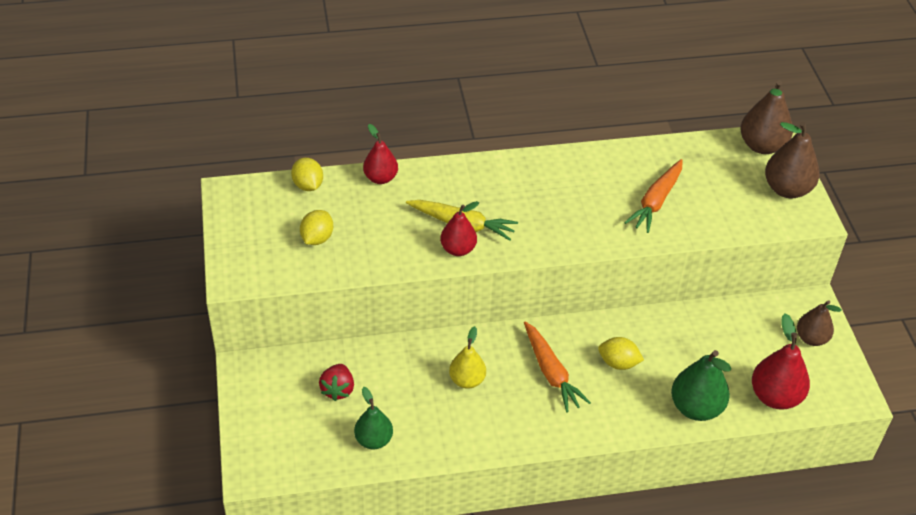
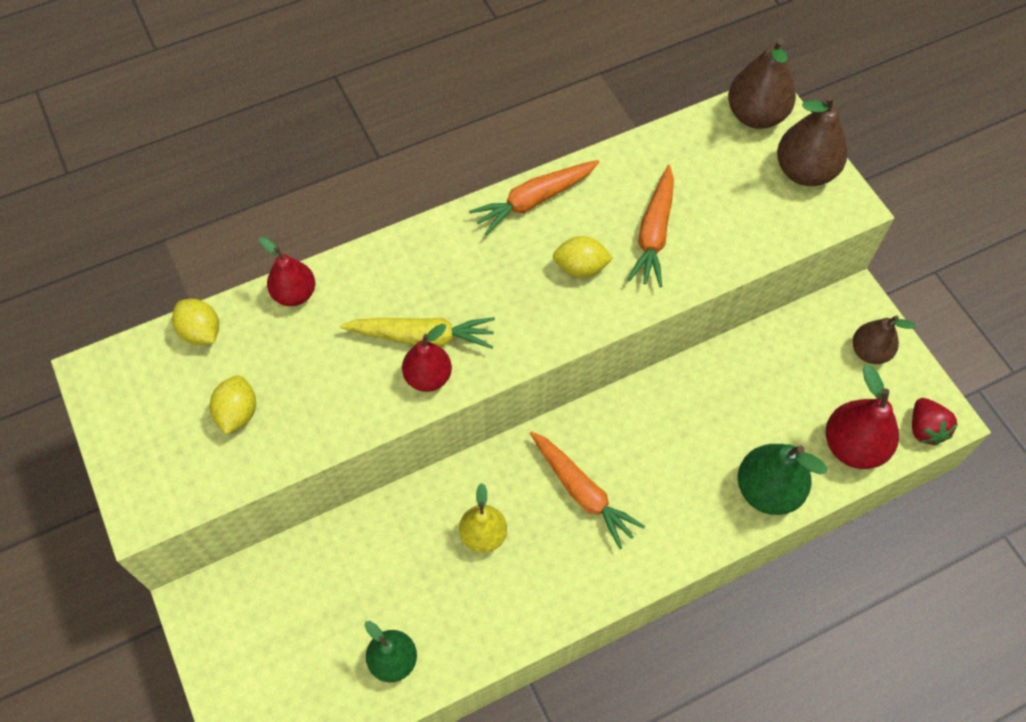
camera: 15 degrees left, 15 degrees up
(338, 390) = (325, 599): red strawberry -> red strawberry (925, 429)
(573, 161) = (534, 200): none -> orange carrot
(618, 363) = (658, 454): yellow lemon -> yellow lemon (580, 268)

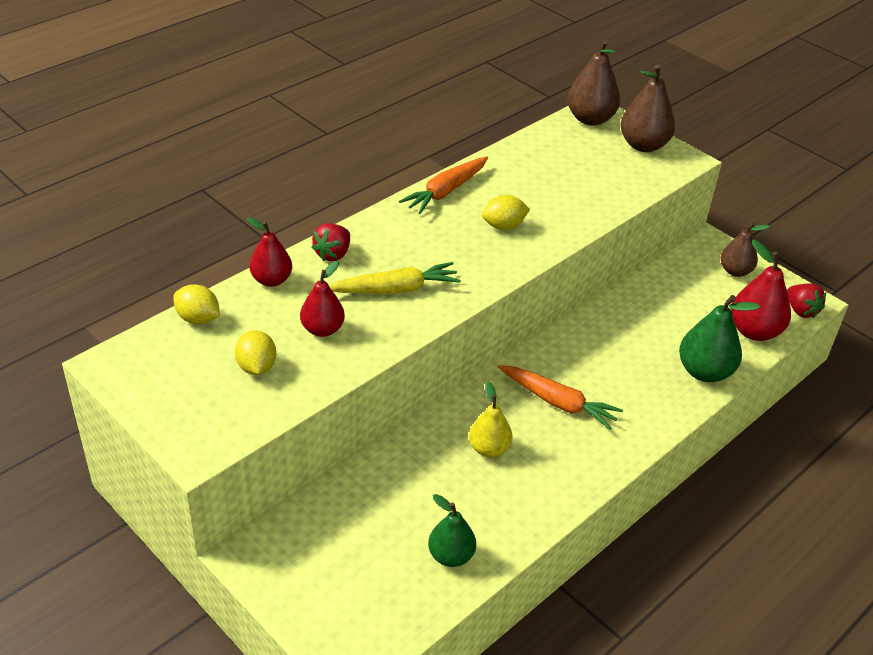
camera: 20 degrees left, 20 degrees down
(373, 270) = (333, 254): none -> red strawberry
(428, 377) = (413, 314): red pear -> red pear (322, 329)
(654, 233) = (550, 197): orange carrot -> none

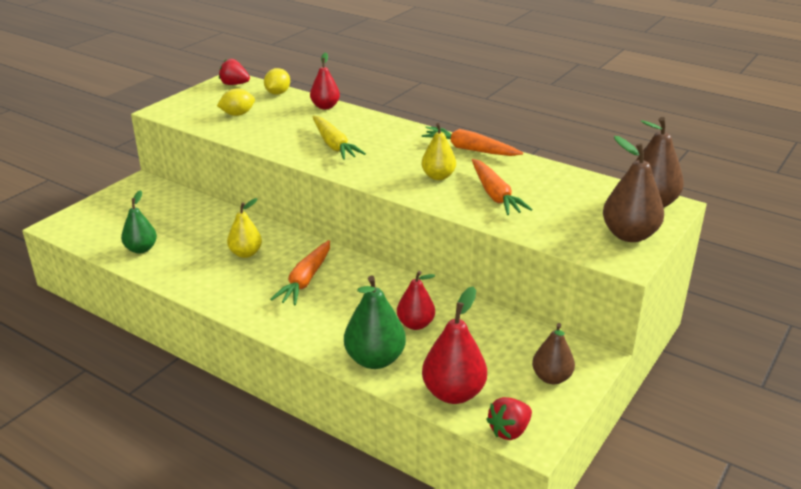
camera: 80 degrees right, 10 degrees down
(322, 329) = (280, 127): red pear -> red pear (415, 324)
(333, 254) = (363, 120): red strawberry -> red strawberry (234, 84)
(503, 226) = (438, 176): yellow lemon -> yellow pear
(554, 199) = (495, 195): none -> orange carrot

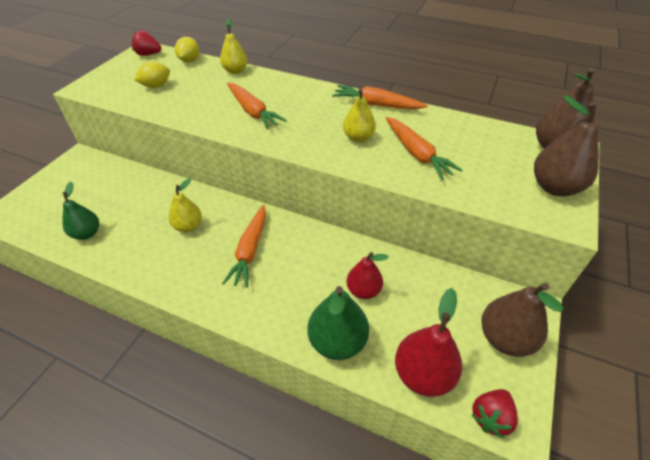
camera: 10 degrees left, 15 degrees up
(325, 106) = (235, 71): red pear -> yellow pear
(334, 145) = (253, 111): yellow carrot -> orange carrot
(551, 378) = (505, 338): brown pear -> brown pear, size x1.51

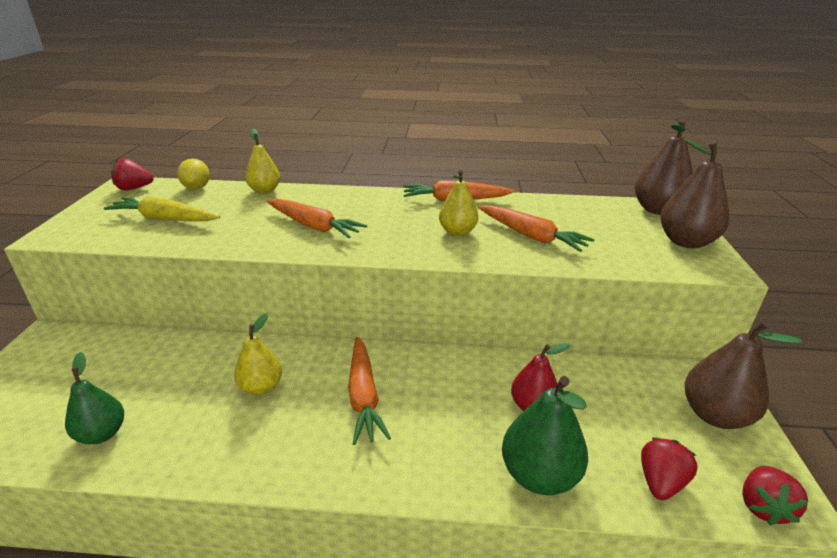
camera: 20 degrees left, 15 degrees down
(156, 86) = (165, 219): yellow lemon -> yellow carrot
(423, 374) = (660, 482): red pear -> red strawberry

